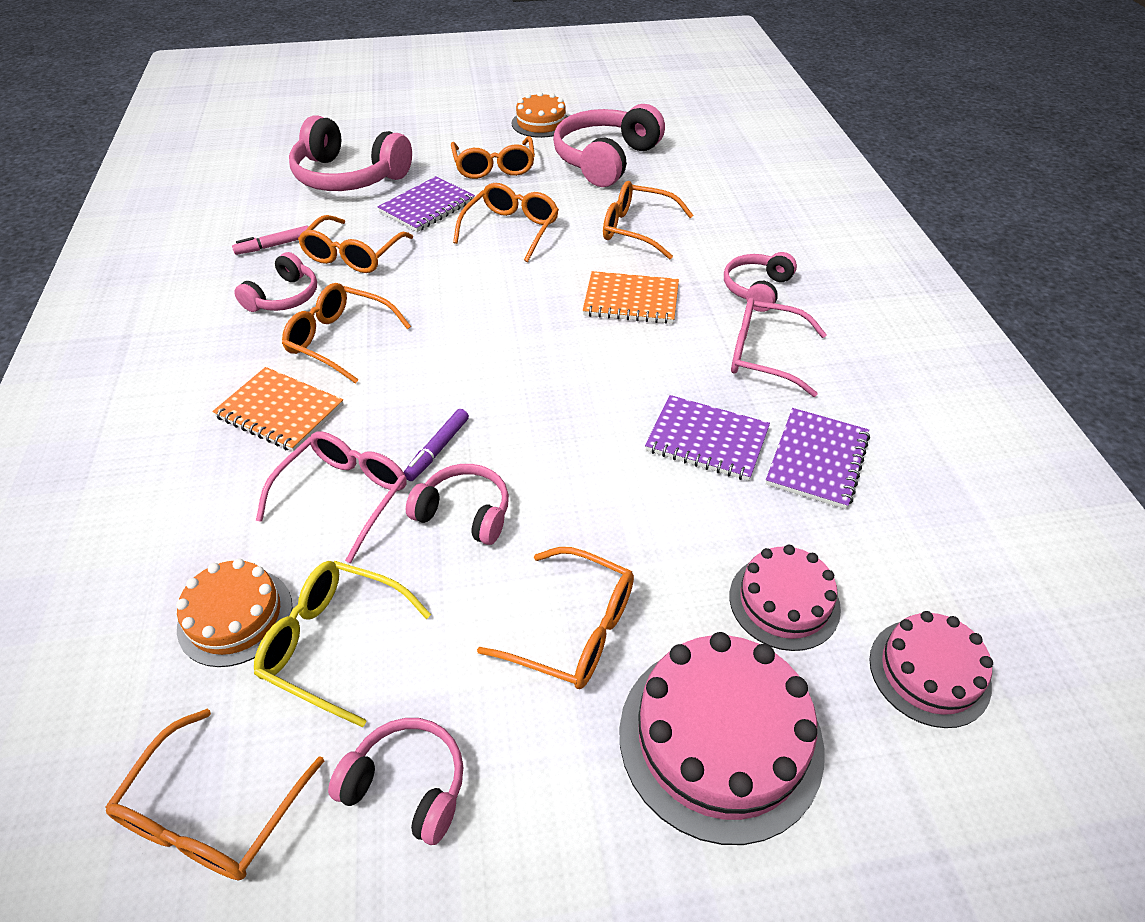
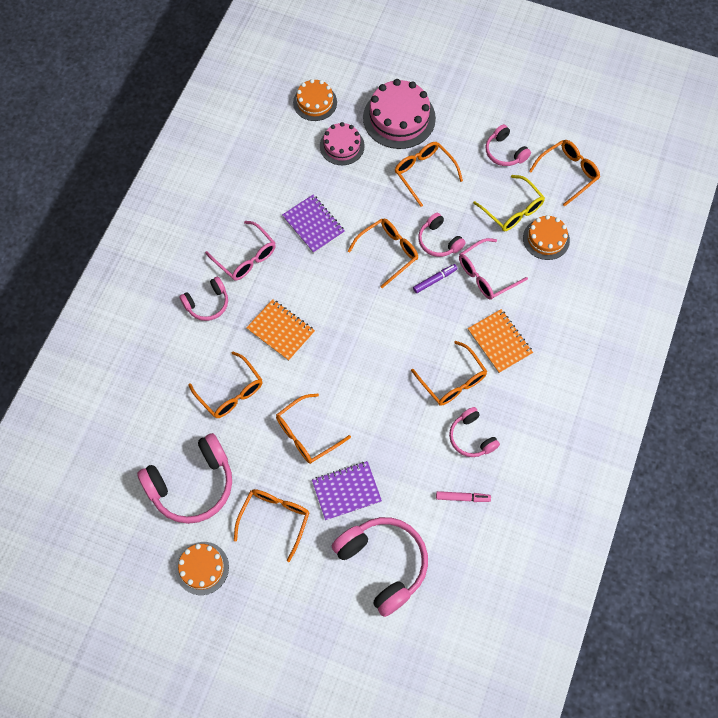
camera: 150 degrees left, 20 degrees up
(284, 297) = (471, 437): pink headphones -> pink headphones turned 90 degrees counterclockwise
(353, 255) = (416, 459): orange glasses -> orange glasses (388, 252)
(817, 460) = (275, 192): purple notebook -> none
(929, 672) = (315, 102): pink cake -> orange cake

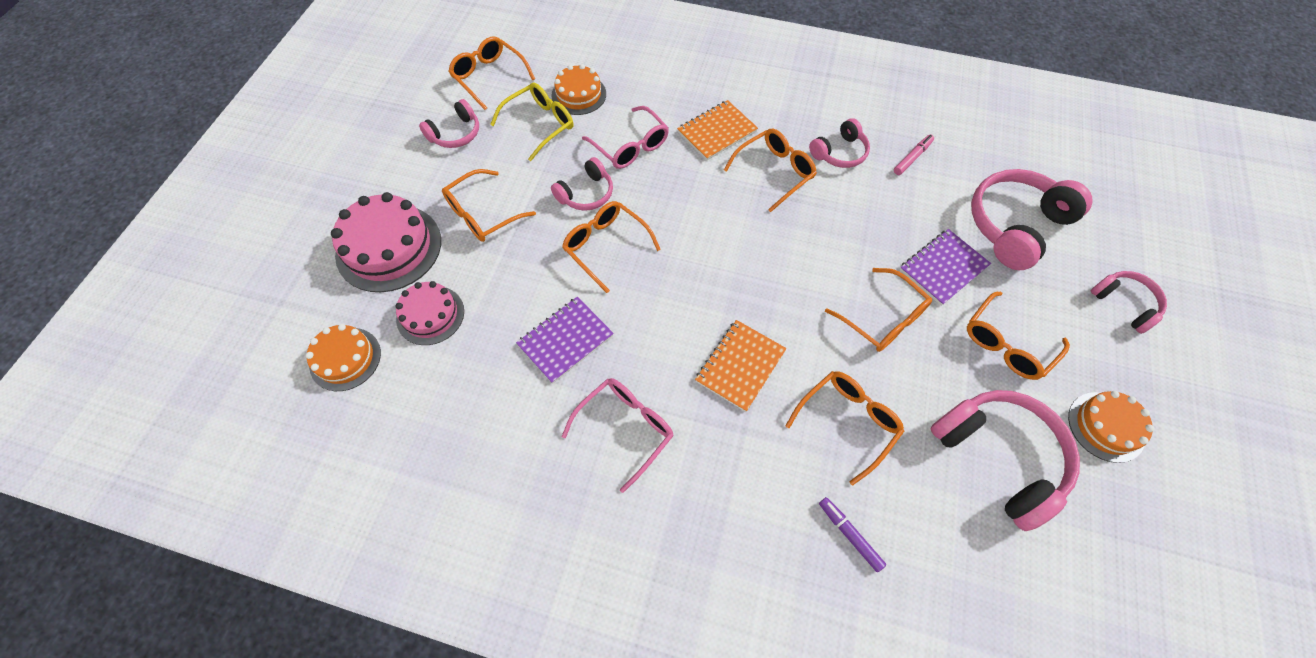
camera: 95 degrees left, 5 degrees down
(207, 303) = (711, 477): pink headphones -> pink headphones (1124, 304)
(275, 519) = (1006, 344): orange glasses -> orange glasses turned 60 degrees counterclockwise
(346, 491) = (943, 268): purple notebook -> purple notebook turned 75 degrees clockwise
(435, 280) = (642, 195): purple marker -> purple marker (849, 535)
(462, 498) = (912, 158): pink marker -> pink marker turned 45 degrees clockwise

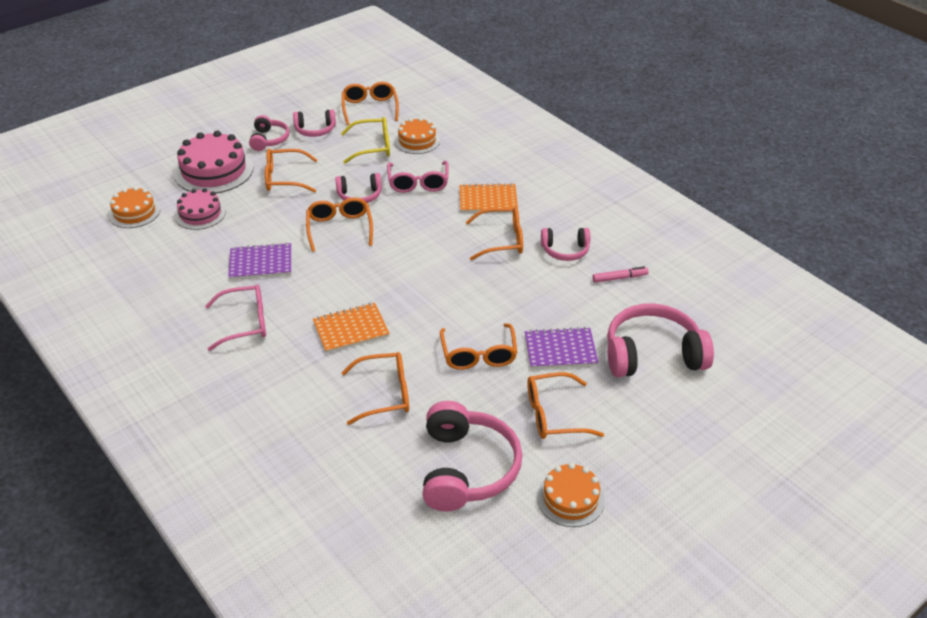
camera: 35 degrees right, 20 degrees down
(849, 535) = (316, 447): purple marker -> none
(1124, 304) = (683, 442): pink headphones -> pink headphones (269, 140)

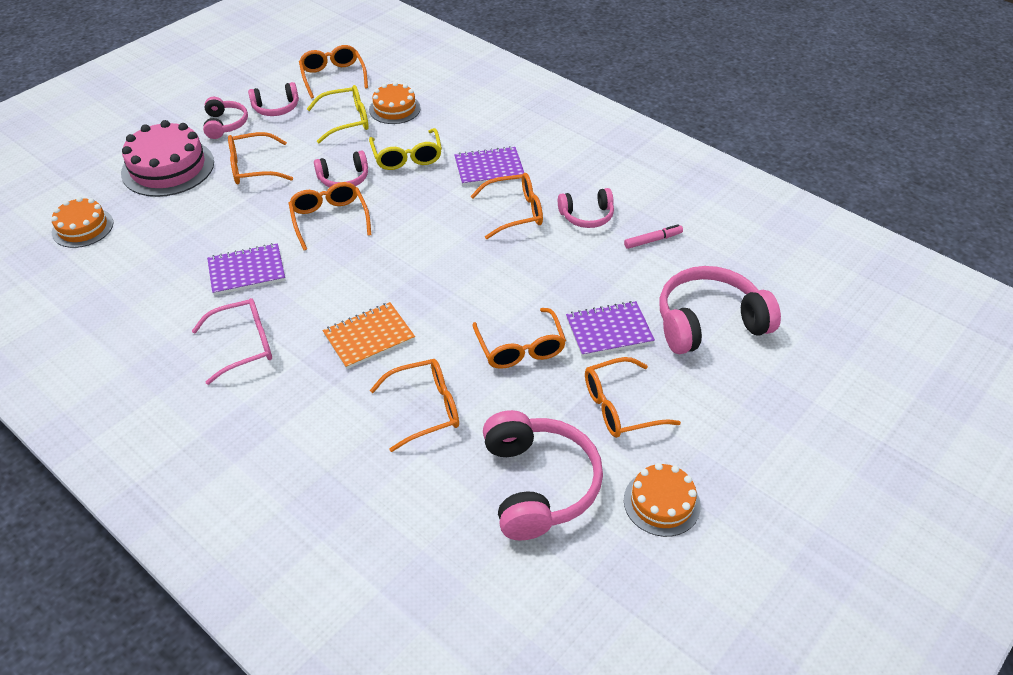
camera: 10 degrees left, 5 degrees up
(200, 214) = (162, 220): pink cake -> none
(418, 183) = (407, 157): pink glasses -> yellow glasses
(488, 200) = (489, 168): orange notebook -> purple notebook

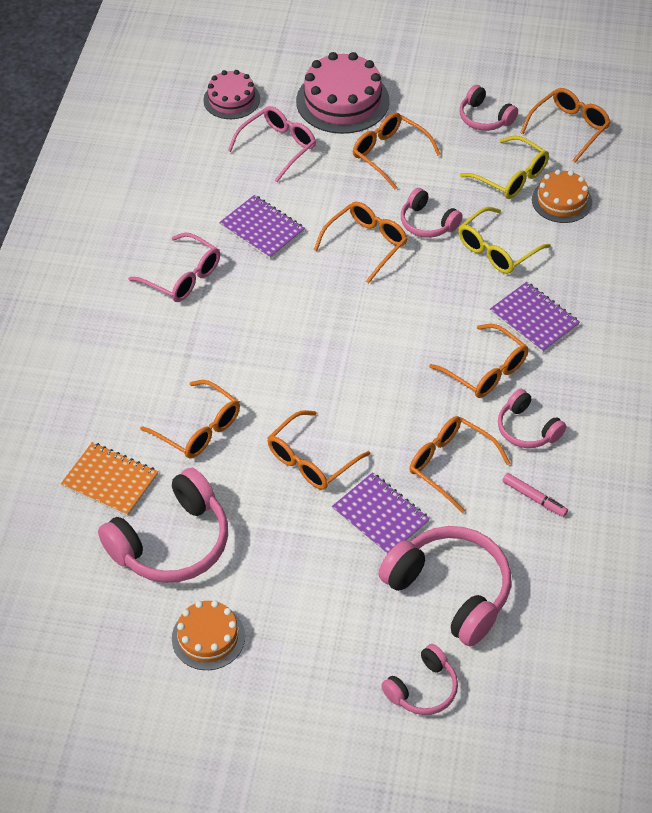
camera: 60 degrees right, 5 degrees up
(82, 227) = (231, 99): orange cake -> pink cake
(170, 223) = (278, 147): none -> pink glasses
(225, 124) = (430, 99): pink headphones -> pink headphones (422, 689)
(369, 337) = (248, 350): orange notebook -> orange notebook (110, 481)
(619, 407) = (293, 563): orange glasses -> orange glasses (450, 465)

